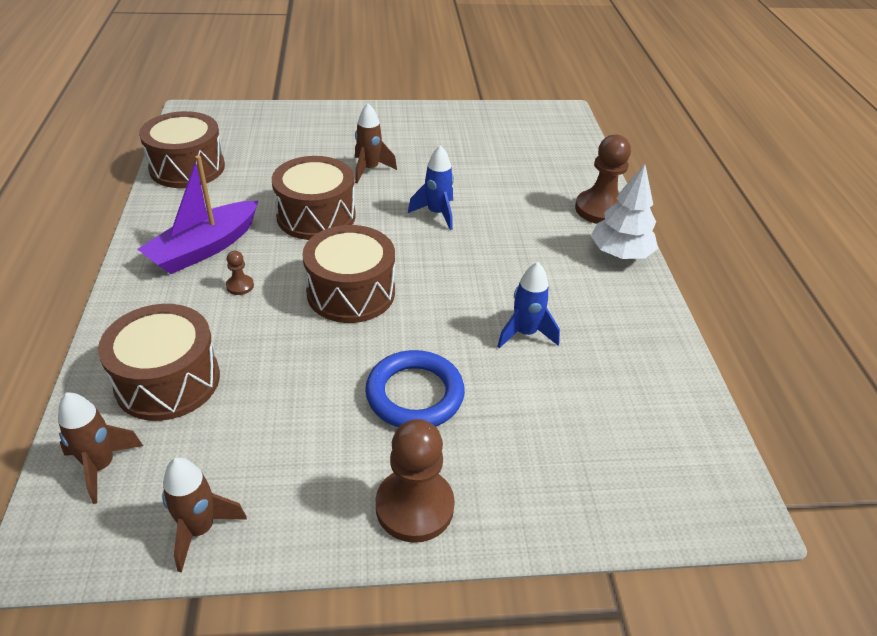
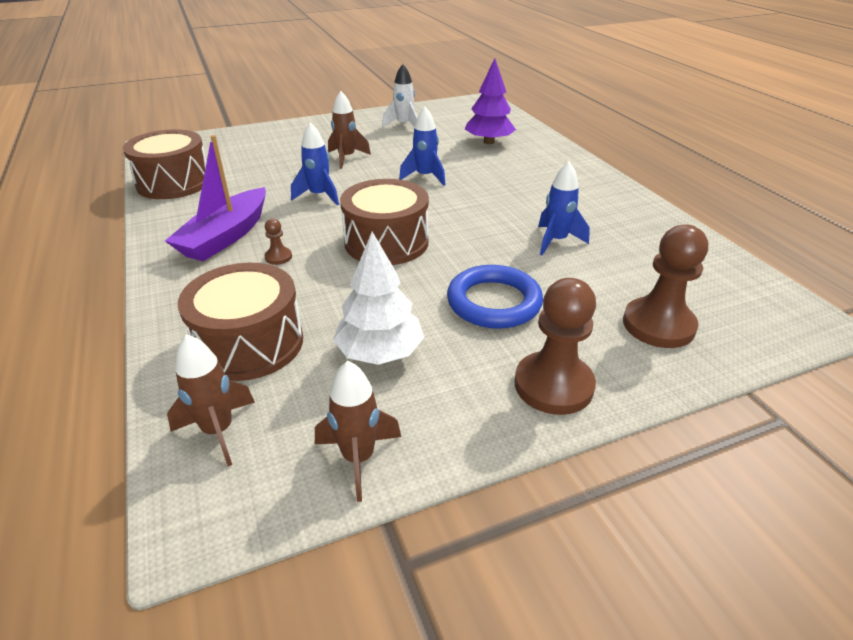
camera: 15 degrees left, 5 degrees down
(316, 216) = (319, 196): brown drum -> blue rocket
(455, 134) = (404, 125): none -> white rocket
(535, 177) = (489, 142): none -> purple tree
(600, 209) = (554, 153): brown pawn -> brown pawn (658, 325)
(620, 253) = (591, 177): white tree -> white tree (380, 352)

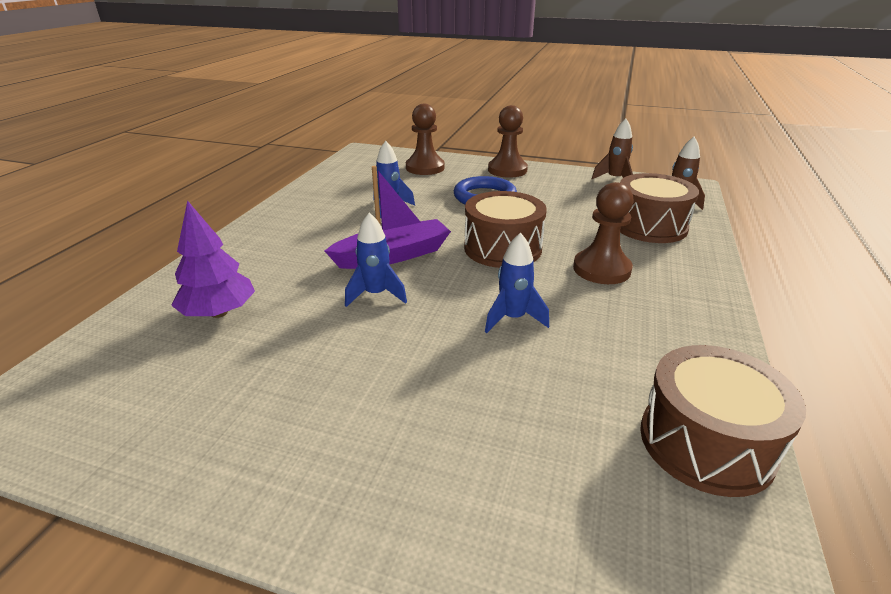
camera: 140 degrees left, 5 degrees down
(226, 236) = (644, 308): purple boat -> purple boat (393, 255)
(278, 257) = (601, 269): brown pawn -> brown pawn, size x2.23
(346, 158) = (414, 371): brown rocket -> none
(380, 352) = (574, 200): white tree -> none
(404, 125) = (228, 413): white rocket -> none

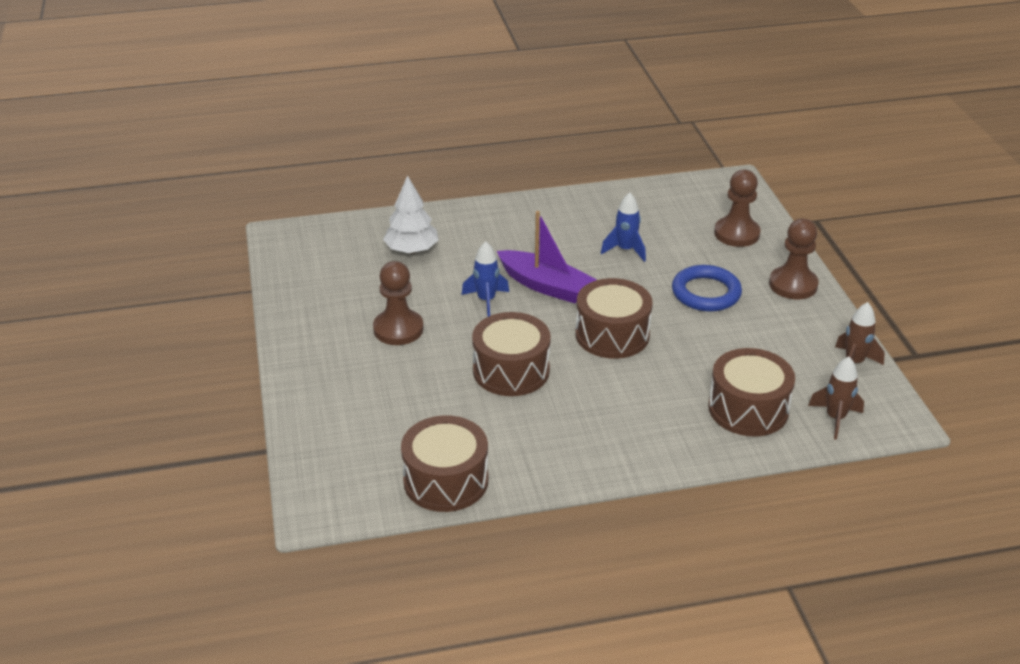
camera: 60 degrees right, 5 degrees up
(219, 313) = (411, 250): purple tree -> white tree
(513, 319) = (511, 370): blue rocket -> brown drum
(601, 269) = (627, 396): brown pawn -> brown pawn (398, 329)

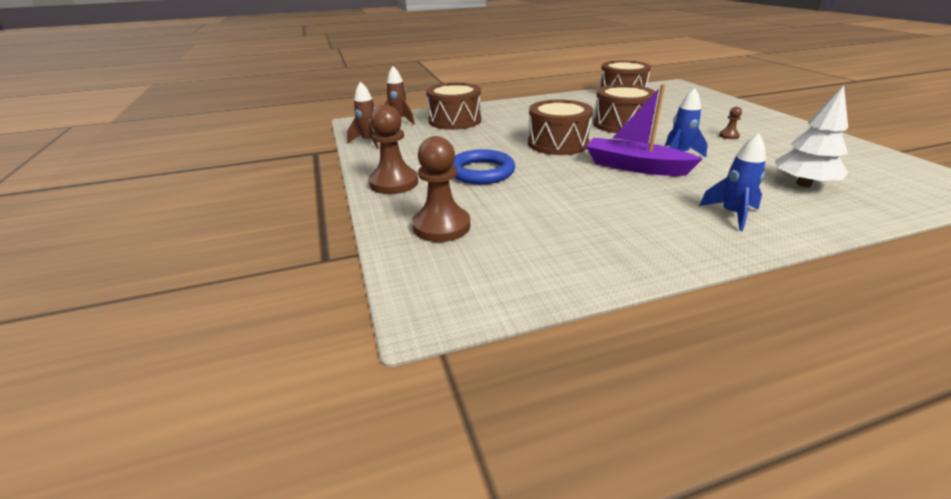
camera: 175 degrees right, 5 degrees down
(398, 329) = (728, 136): brown pawn -> brown pawn, size x0.45
(625, 250) = (572, 200): blue rocket -> blue rocket (732, 214)

